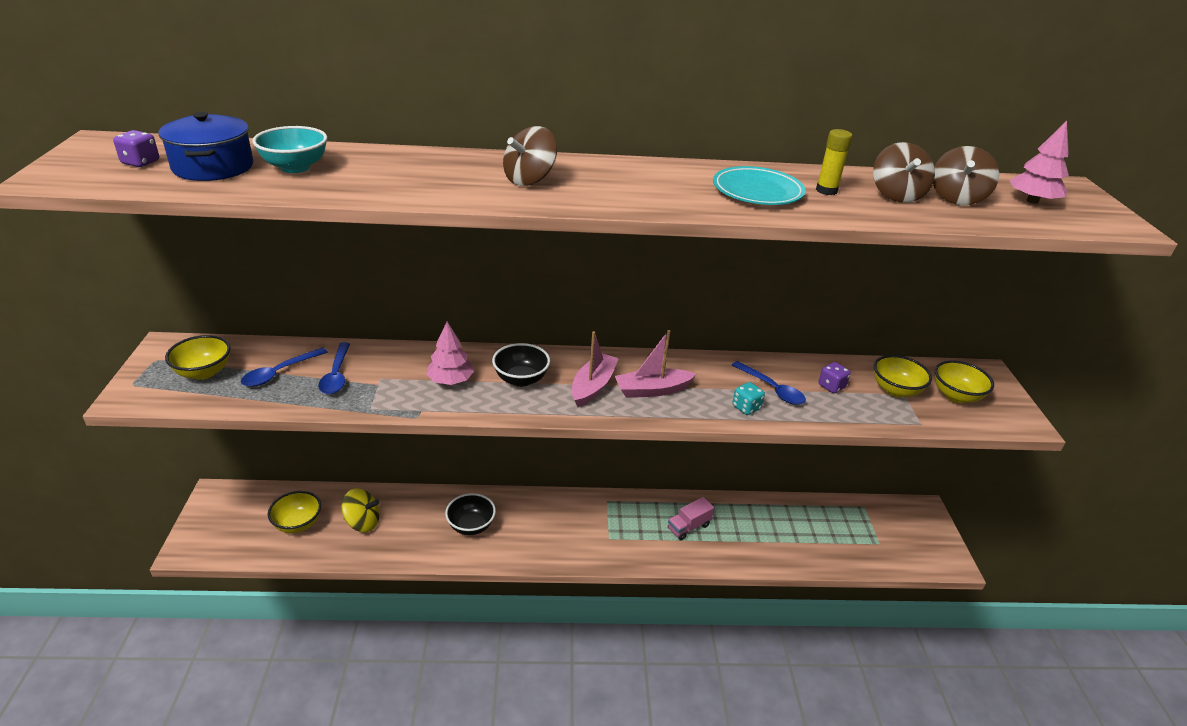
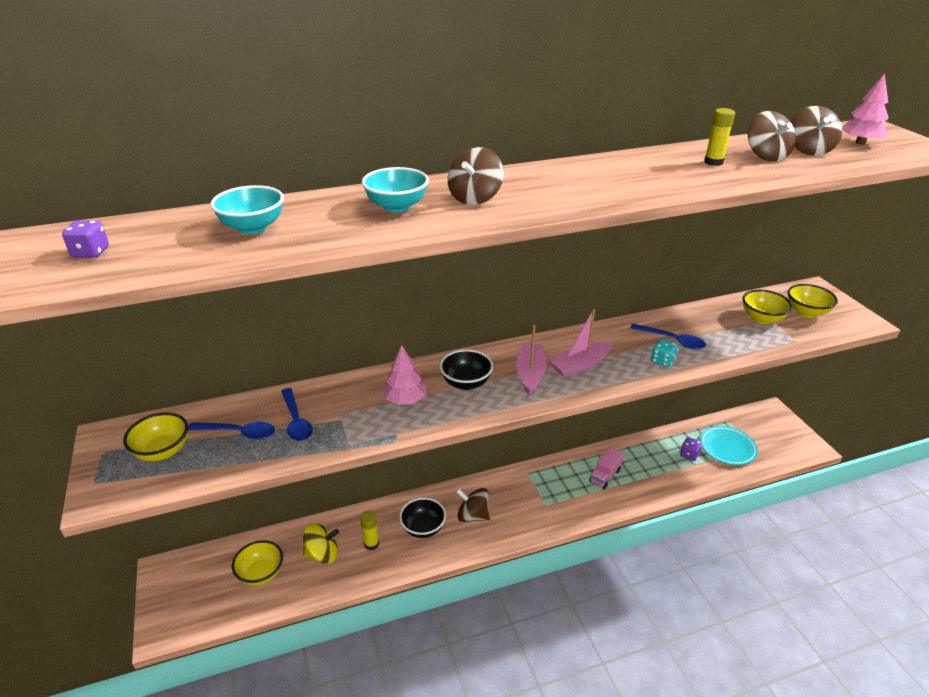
camera: 15 degrees left, 0 degrees up
(213, 167) = (171, 243): blue pot -> none
(279, 373) = (239, 433): blue spoon -> blue spoon turned 105 degrees counterclockwise
(413, 526) = (371, 544): none -> yellow glue stick
(445, 173) = (397, 207): none -> turquoise bowl
(527, 528) = (473, 515): none -> brown spinning top
(757, 191) = (664, 173): turquoise plate -> turquoise plate (727, 448)
(831, 386) = (714, 327): purple dice -> purple dice (689, 455)

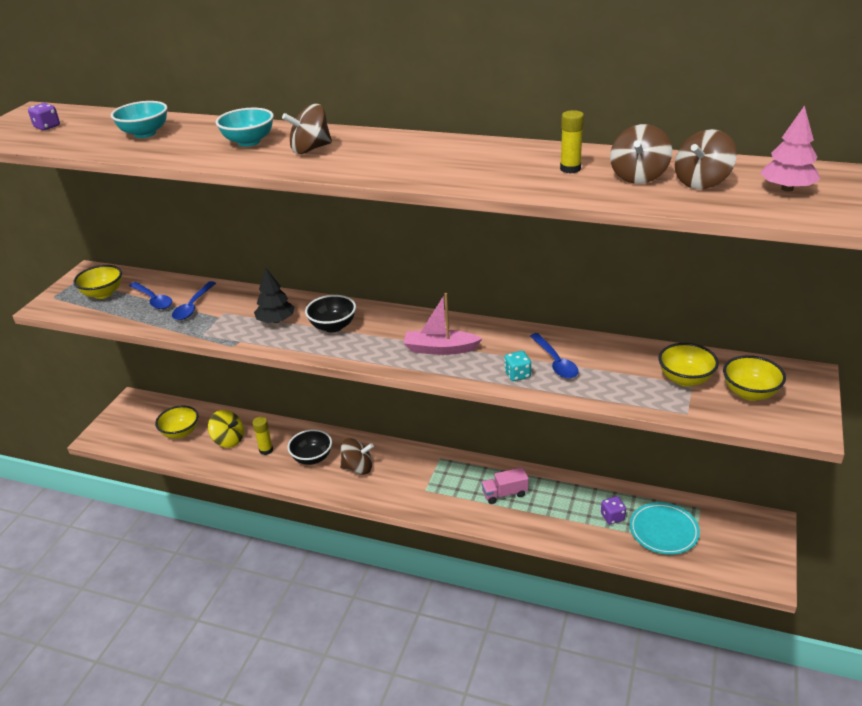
camera: 40 degrees right, 0 degrees up
(405, 399) = (276, 320): pink tree -> black tree
(473, 515) = (358, 468): brown spinning top -> brown spinning top turned 120 degrees clockwise
(530, 374) = (390, 339): pink boat -> none

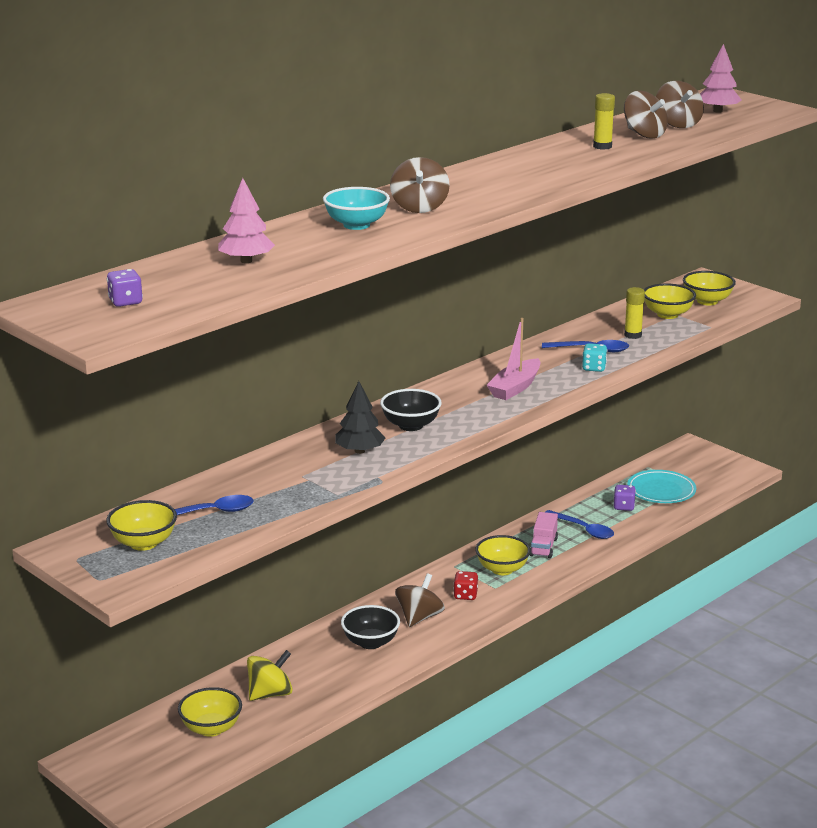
camera: 65 degrees left, 10 degrees down
(145, 133) = (246, 261): turquoise bowl -> pink tree
(193, 306) = (262, 491): blue spoon -> blue spoon (584, 530)
(266, 450) = (321, 670): yellow glue stick -> yellow glue stick (633, 335)
(403, 479) = (465, 595): none -> red dice
(454, 484) = (502, 569): none -> yellow bowl

